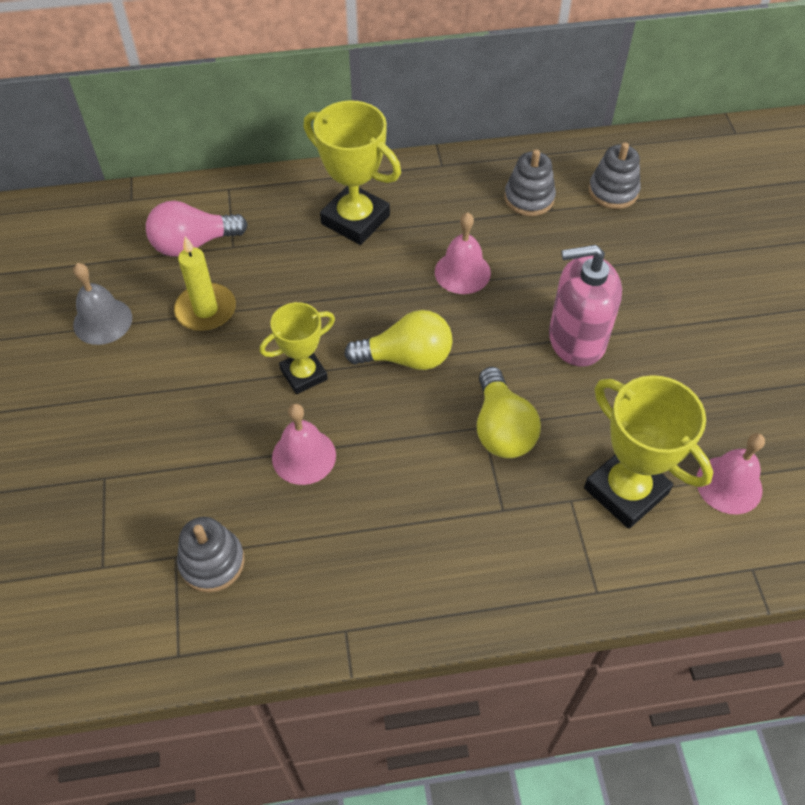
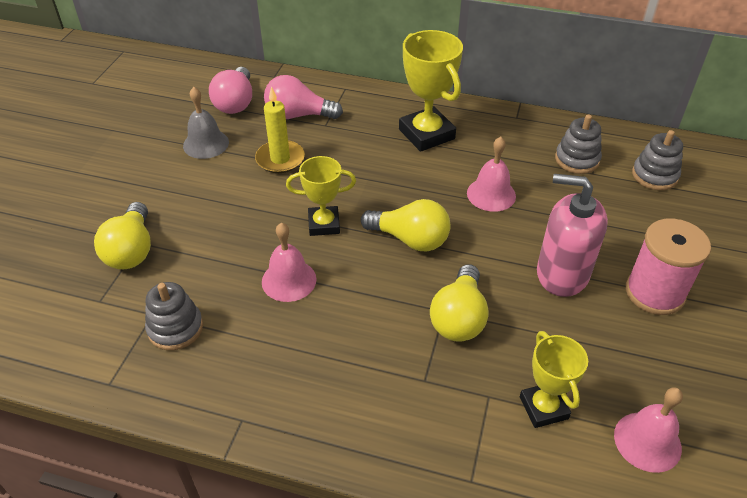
camera: 25 degrees right, 10 degrees down
(100, 491) = (131, 250): none -> yellow light bulb
(105, 252) = (235, 103): none -> pink light bulb
(626, 490) = (543, 408): yellow trophy -> yellow trophy, size x0.64
(670, 327) = (654, 292): none -> pink spool

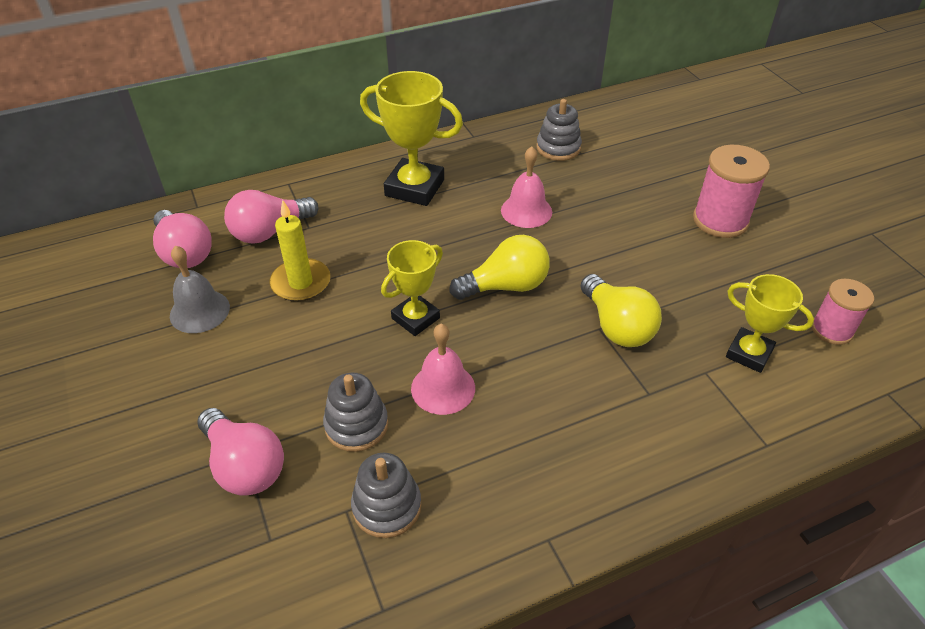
camera: 40 degrees left, 0 degrees up
(131, 250) = (244, 465): yellow light bulb -> pink light bulb
(562, 274) = (647, 244): pink soap dispenser -> none
(647, 441) = (832, 330): pink bell -> pink spool
(654, 175) = (624, 132): grey stacking toy -> grey stacking toy (356, 425)

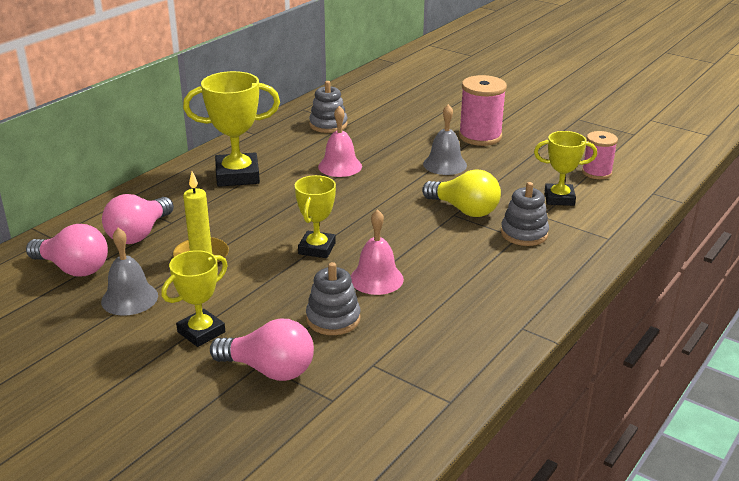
camera: 30 degrees left, 15 degrees down
(225, 384) = (201, 332): none -> yellow trophy
(387, 506) = (400, 352): grey stacking toy -> grey stacking toy (524, 233)
(505, 286) = (366, 211): yellow light bulb -> none
(645, 248) = (445, 164): none -> grey bell

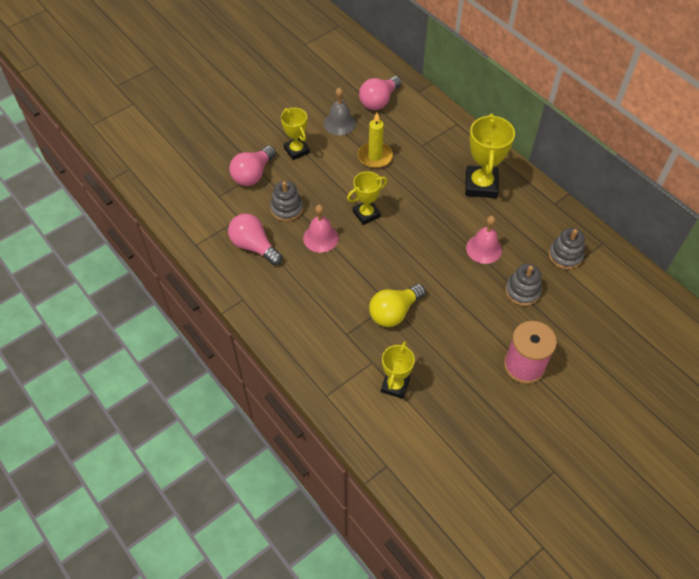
camera: 105 degrees right, 25 degrees up
(139, 234) = (410, 130): pink light bulb -> pink light bulb (254, 246)
(317, 248) = (366, 214): yellow trophy -> yellow trophy turned 60 degrees counterclockwise
(445, 164) = (473, 321): grey bell -> none
(524, 233) = (349, 340): grey stacking toy -> grey stacking toy (522, 291)
(596, 172) = (433, 435): pink spool -> none

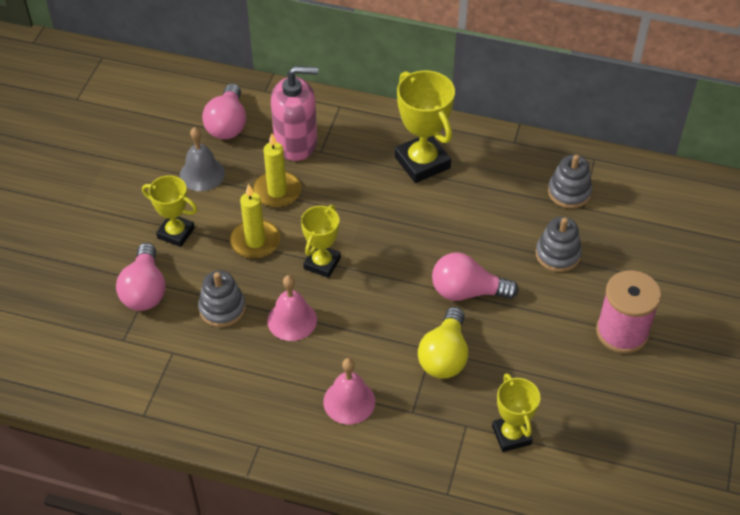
camera: 35 degrees left, 5 degrees down
(254, 246) = (219, 375): pink light bulb -> pink light bulb (467, 292)
(337, 180) = (255, 241): none -> yellow candle
(411, 133) = (296, 143): none -> pink soap dispenser
(484, 249) = (482, 231): pink bell -> pink bell (349, 401)

